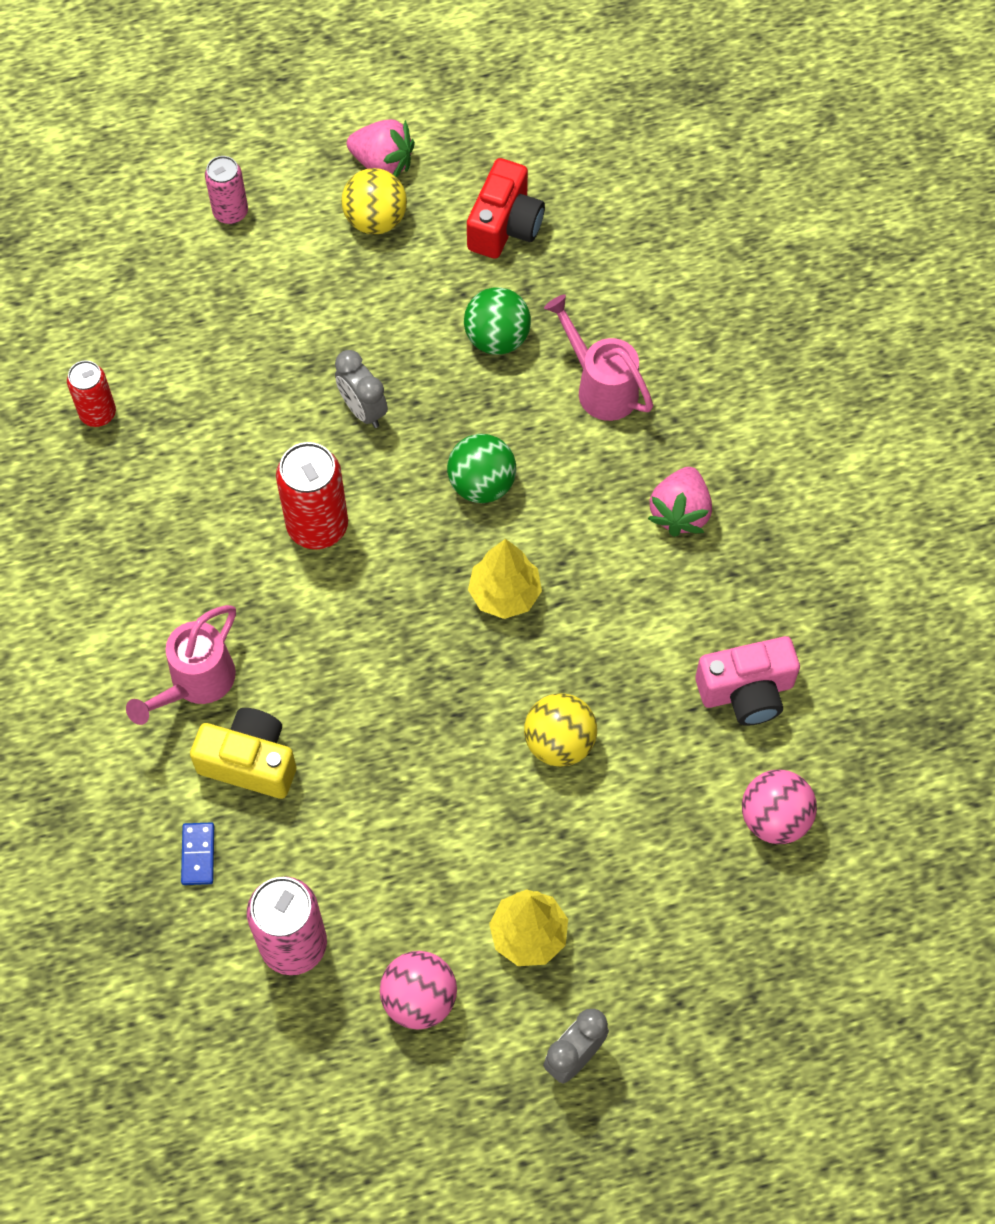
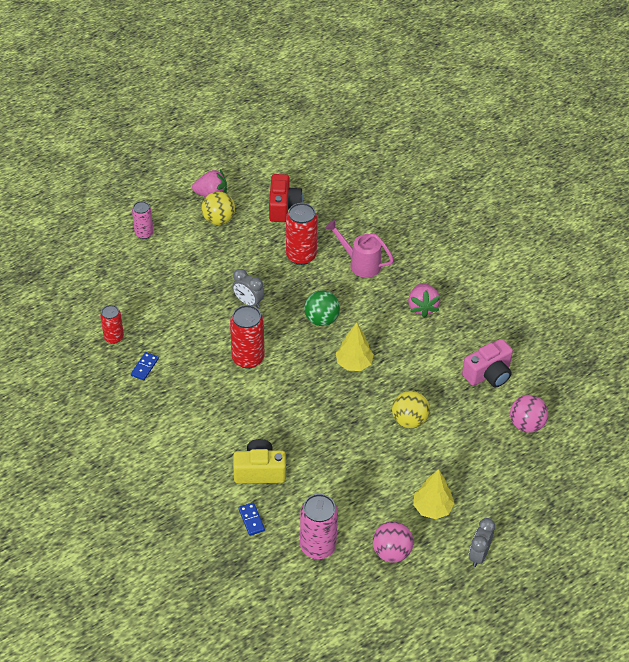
camera: 20 degrees left, 15 degrees down
(128, 490) = (144, 367): none -> blue domino
(196, 683) = (216, 443): pink watering can -> none
(497, 338) = (301, 255): green ball -> red can

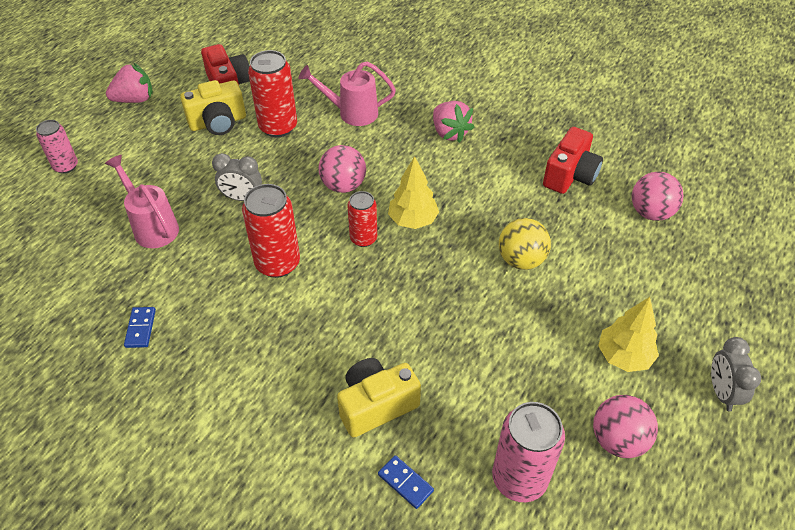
camera: 25 degrees left, 0 degrees up
(114, 337) = (78, 306): red can -> red can (363, 238)
(181, 301) = (152, 227): none -> pink watering can
(218, 220) = (156, 122): yellow ball -> none
(260, 236) = (218, 122): none -> yellow camera
(321, 319) = (343, 186): green ball -> pink ball
(488, 374) = (570, 175): pink camera -> red camera

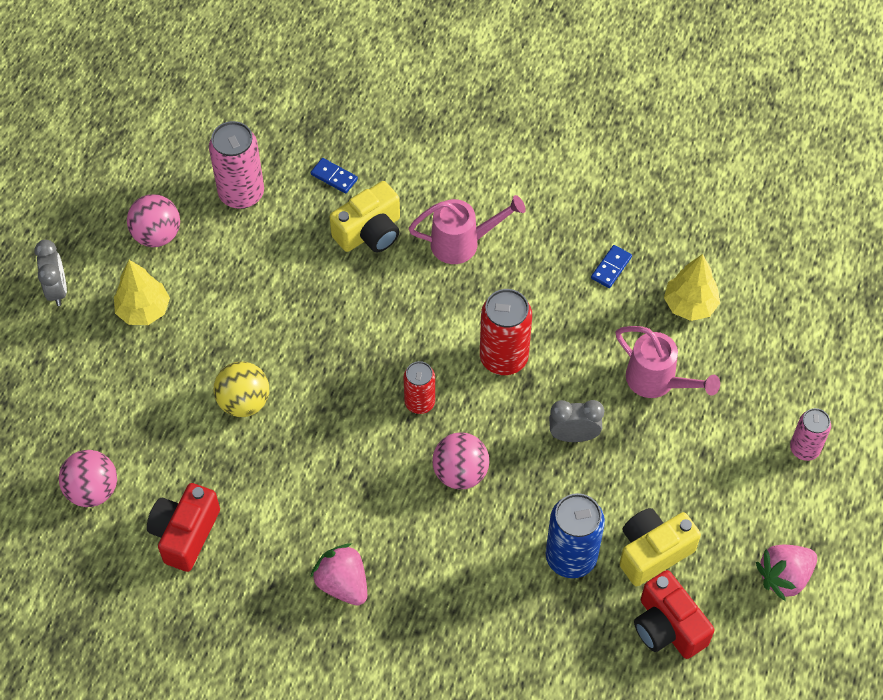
camera: 170 degrees right, 10 degrees up
(140, 328) = (611, 268): blue domino -> blue domino turned 45 degrees clockwise
(278, 127) = (571, 557): red can -> blue can
(352, 113) = (480, 600): pink watering can -> pink watering can (462, 243)
(413, 220) = (369, 435): yellow tree -> yellow tree (689, 305)

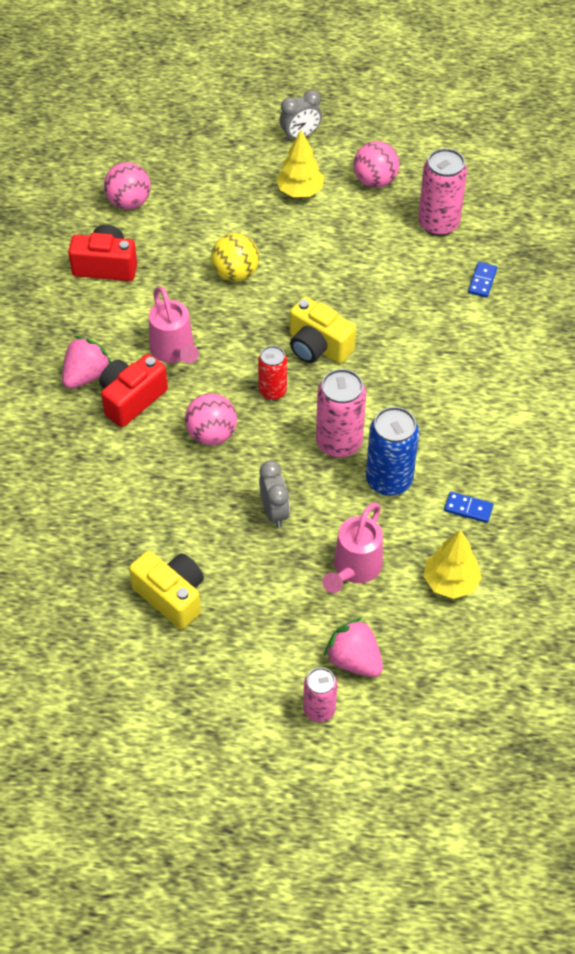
camera: 75 degrees right, 5 degrees down
(370, 232) = (434, 318): yellow camera -> yellow camera (318, 346)
(462, 243) = (449, 387): pink watering can -> pink watering can (174, 351)
(503, 357) = (339, 442): red can -> pink can
(571, 557) = (150, 532): blue can -> blue can (389, 480)
(668, 627) = (99, 621): red camera -> red camera (131, 399)
(784, 577) = (173, 711): pink strawberry -> pink strawberry (354, 660)

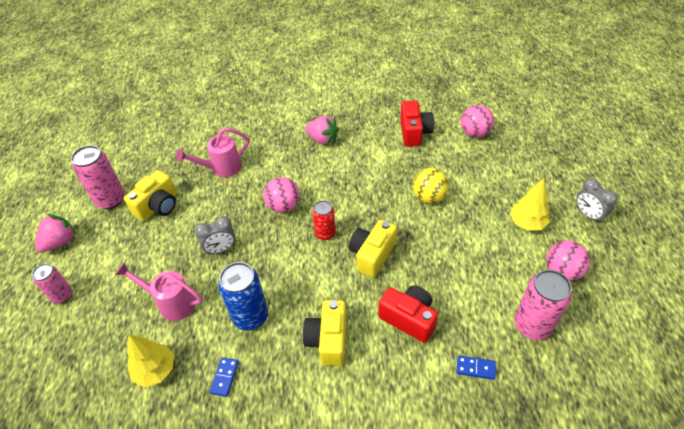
camera: 85 degrees right, 5 degrees down
(131, 399) = (307, 163): red camera -> red camera (409, 318)
(174, 351) = (350, 176): pink watering can -> pink watering can (222, 168)
(339, 442) = (283, 279): pink can -> pink can (110, 199)
(354, 660) = (96, 312): pink strawberry -> pink strawberry (60, 242)
(432, 404) = (328, 340): none -> yellow camera

